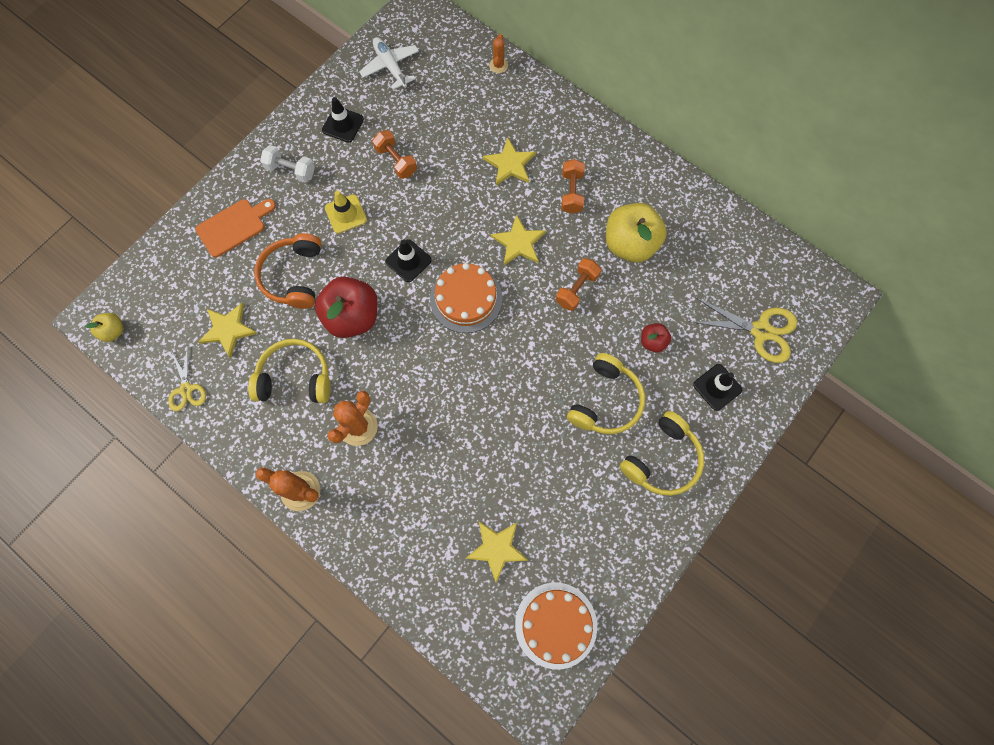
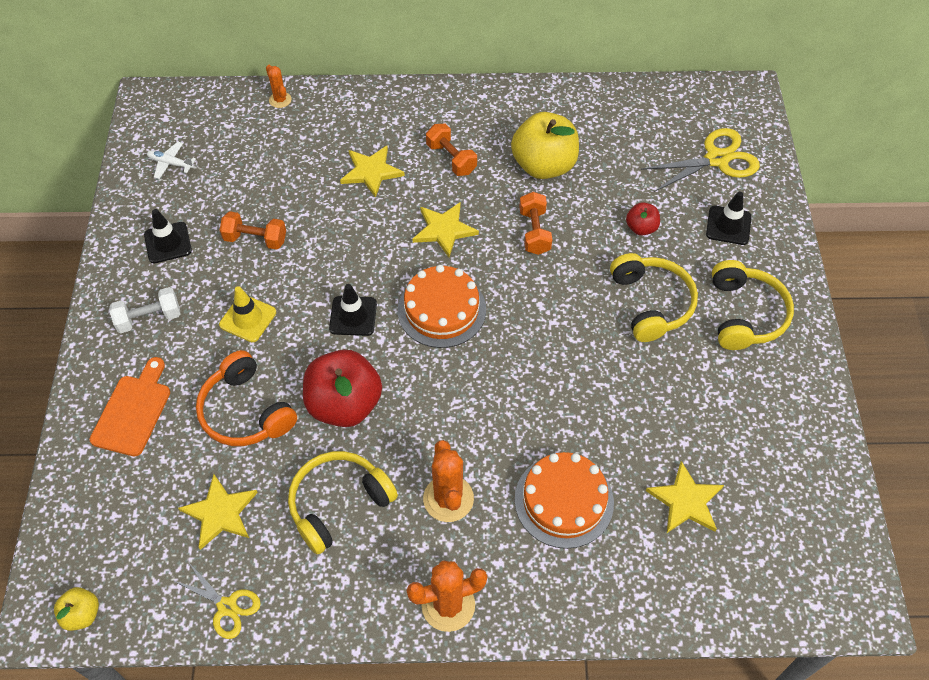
camera: 40 degrees left, 15 degrees down
(390, 66) = (170, 163): white plane -> white plane, size x0.64
(556, 625) = (801, 522): orange cake -> orange cake (564, 501)

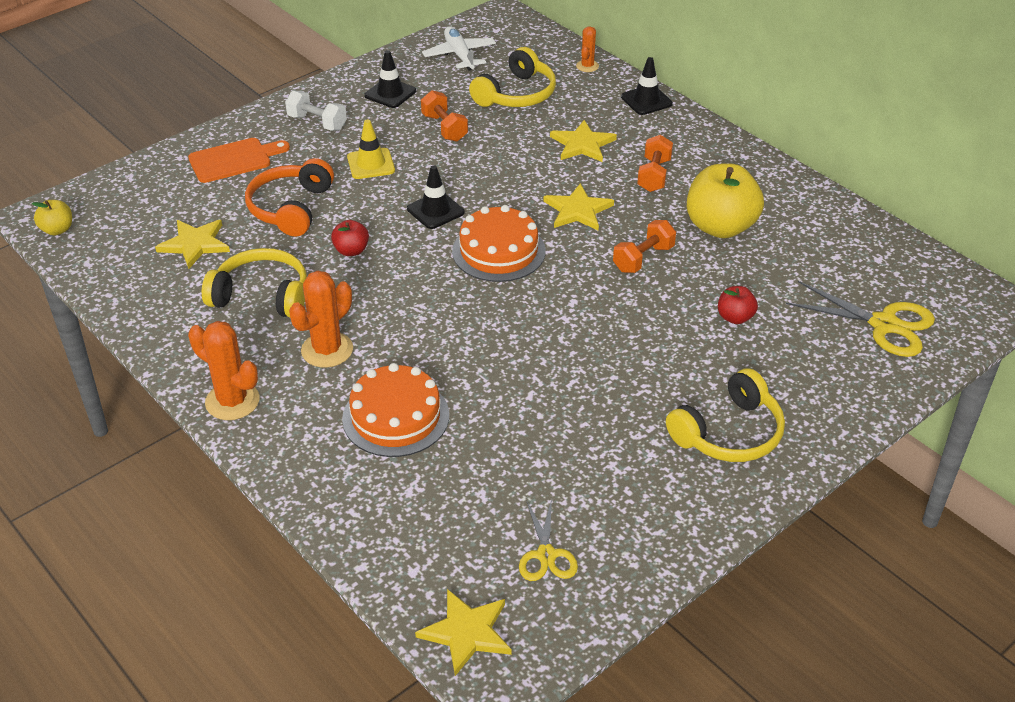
camera: 50 degrees right, 15 degrees down
(170, 163) = (459, 55): white plane -> white plane, size x1.57
(227, 606) = (123, 290): yellow scissors -> yellow scissors (546, 555)
(344, 404) = (351, 251): red apple -> red apple, size x0.48
(651, 303) = (661, 366): yellow headphones -> yellow headphones (516, 94)
(685, 501) = (478, 494): yellow star -> yellow star (466, 632)
(728, 225) = (816, 371): black traffic cone -> black traffic cone (646, 100)

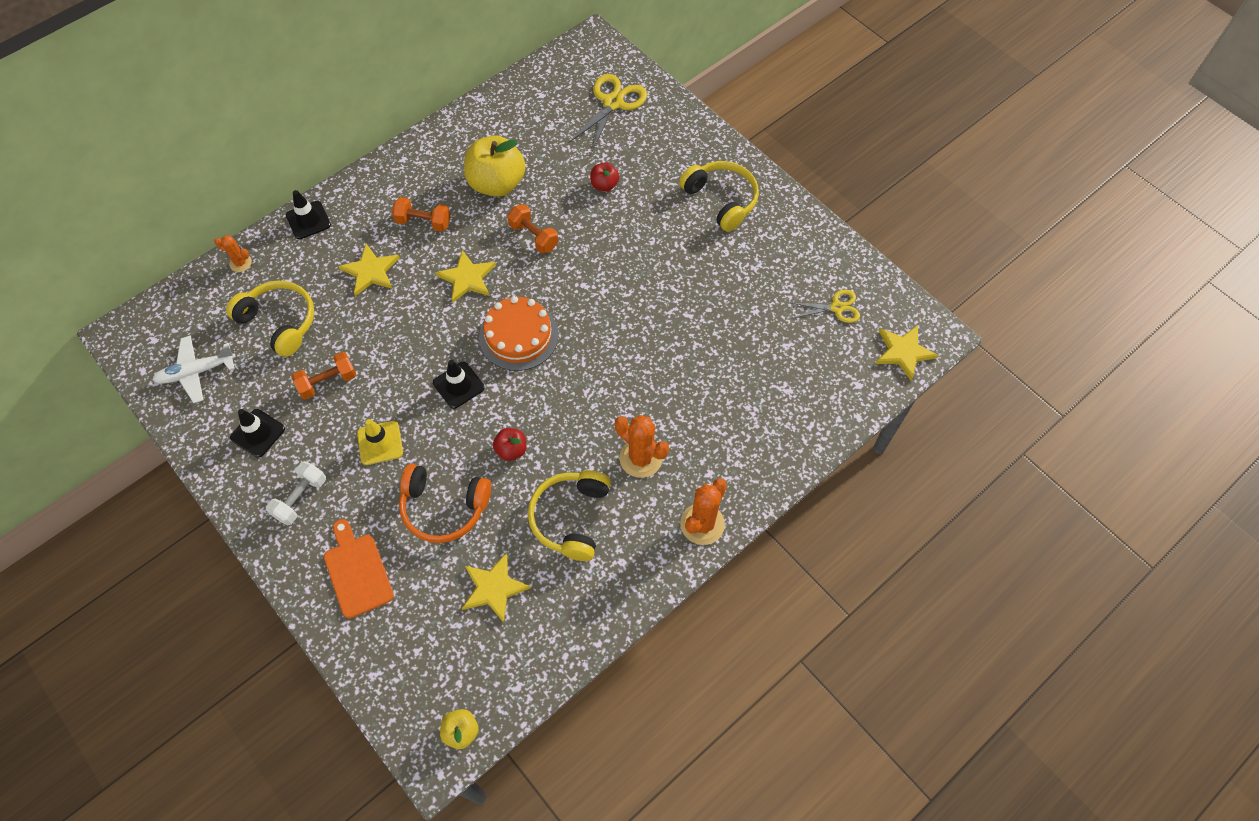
camera: 90 degrees left, 20 degrees up
(396, 417) = (714, 403): orange cake -> none

